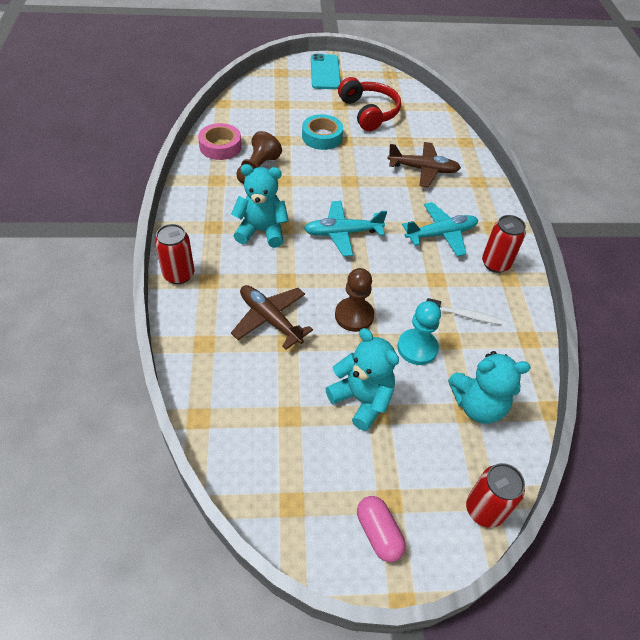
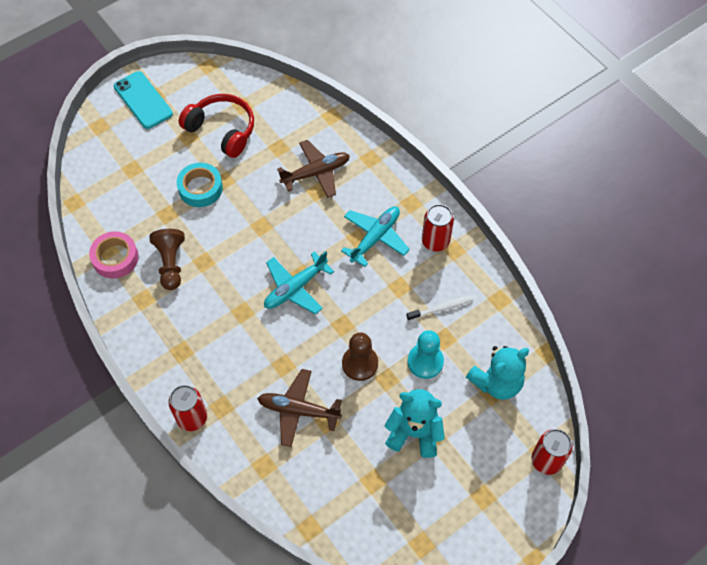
camera: 30 degrees left, 10 degrees up
(261, 231) = (226, 329): turquoise teddy bear -> none
(378, 533) = (491, 524): pink capsule -> none

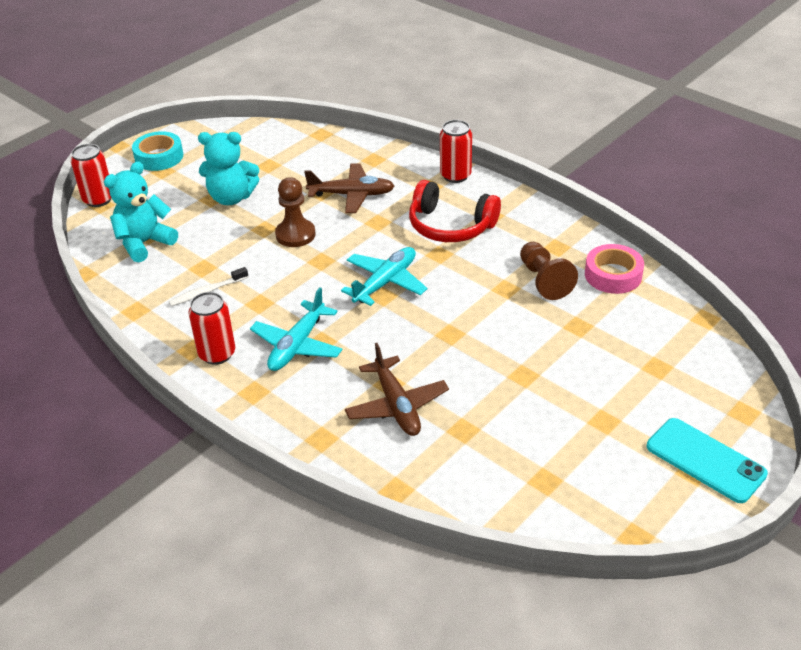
camera: 170 degrees right, 20 degrees down
(200, 188) = (550, 360): turquoise tape -> turquoise tape (159, 157)
(222, 130) = (558, 438): red headphones -> red headphones (450, 226)
(316, 173) = (396, 405): brown plane -> brown plane turned 75 degrees counterclockwise
(425, 362) = (223, 246): turquoise pawn -> none

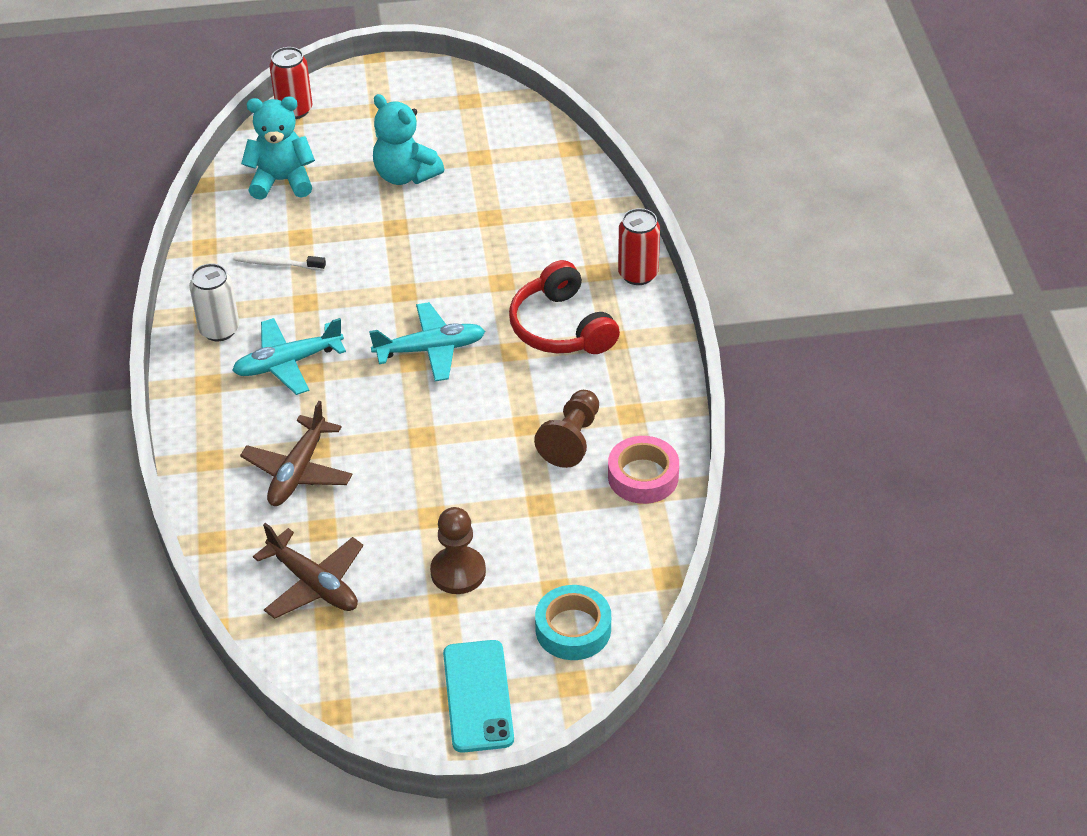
camera: 40 degrees right, 5 degrees up
(159, 157) = (394, 90): turquoise tape -> turquoise tape (573, 629)
(217, 354) = (219, 330): red can -> white can
(295, 234) = (414, 250): brown pawn -> brown pawn (458, 572)
(352, 195) = (514, 237): brown plane -> brown plane (314, 584)

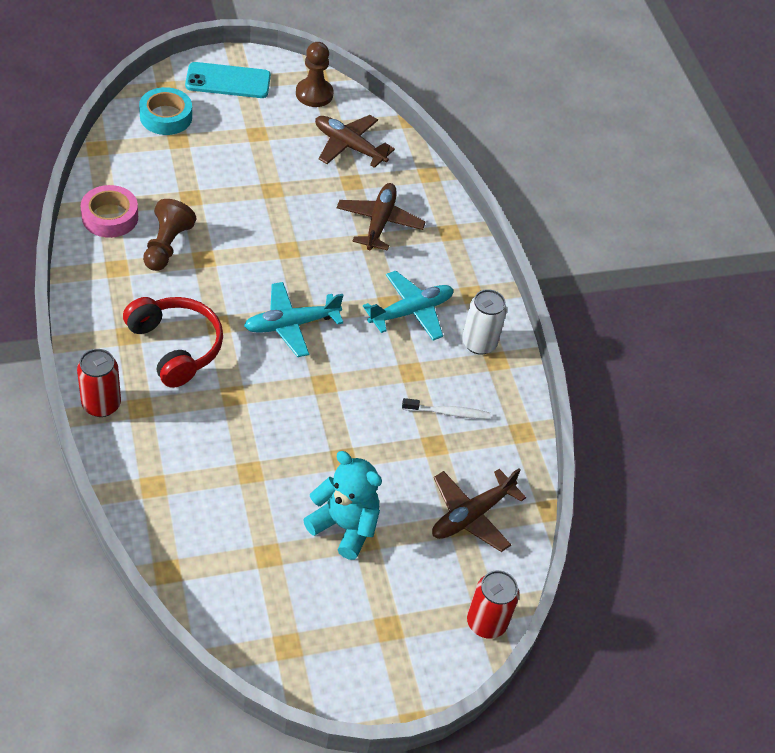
camera: 165 degrees right, 5 degrees up
(282, 181) = (471, 515): turquoise teddy bear -> brown plane
(458, 572) = (248, 152): brown pawn -> brown pawn (314, 94)
(478, 696) = (228, 81): turquoise phone -> turquoise phone turned 75 degrees counterclockwise

